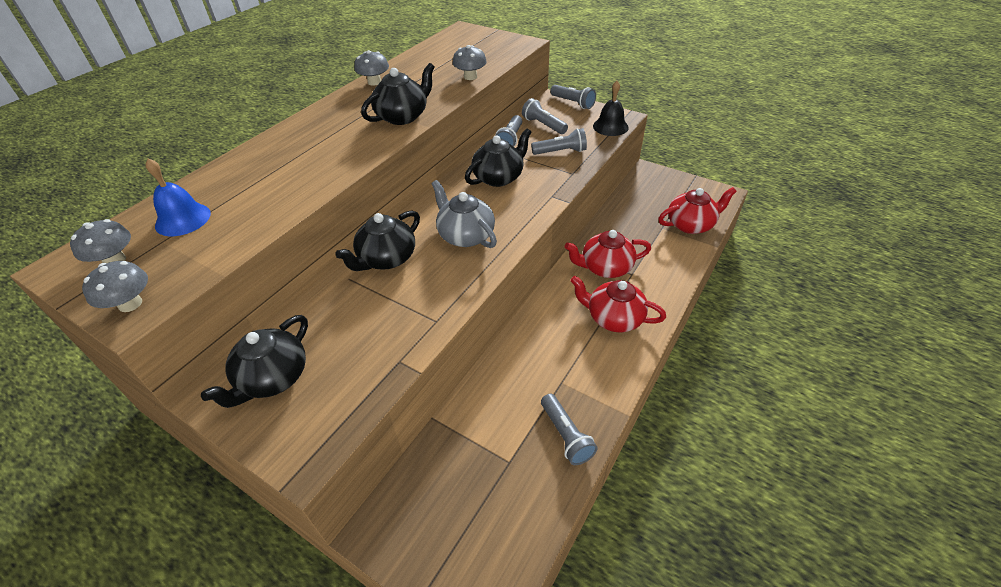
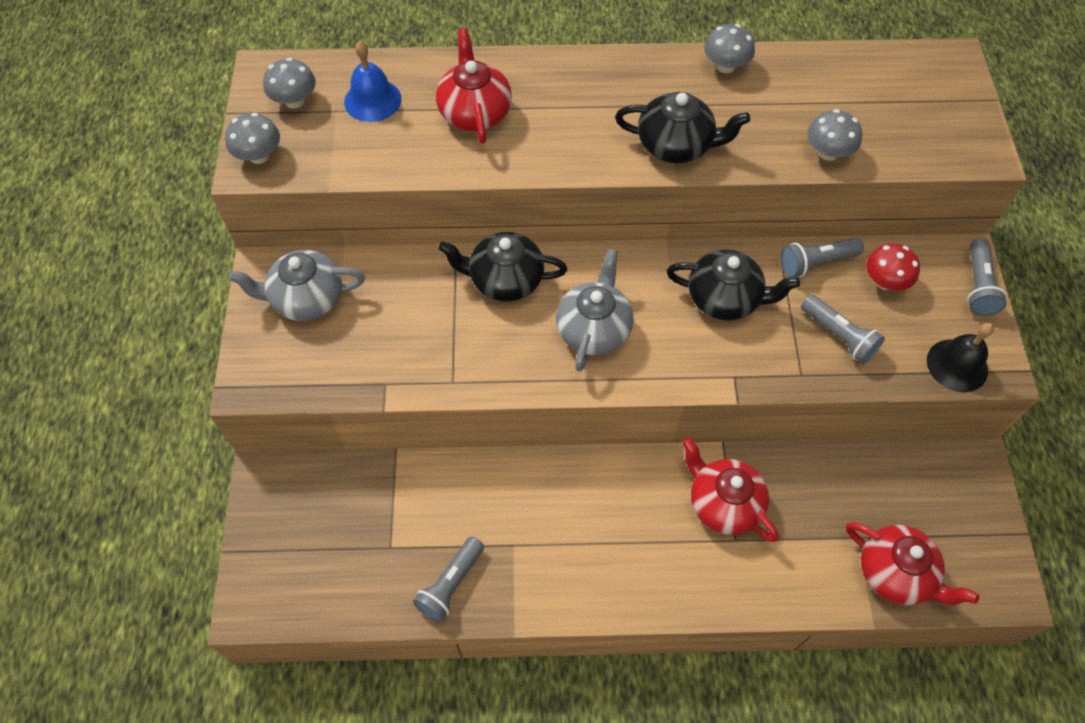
camera: 55 degrees right, 15 degrees up
(273, 378) = (306, 299): black teapot -> grey teapot
(543, 125) = (885, 281): grey flashlight -> red mushroom
(613, 318) = (643, 554): red teapot -> red teapot (474, 112)

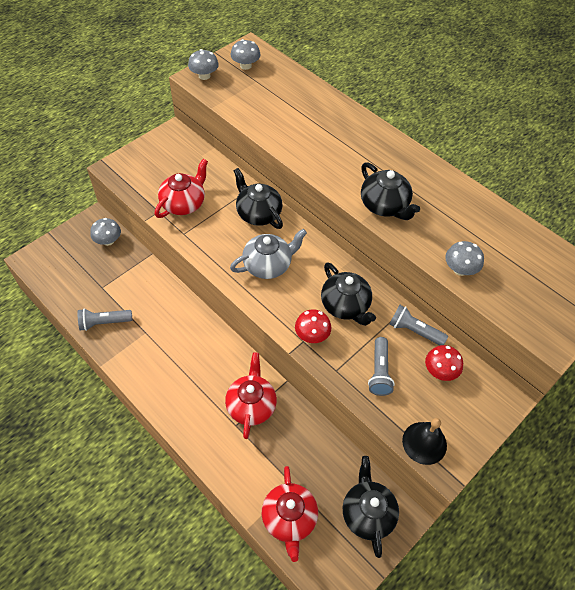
camera: 45 degrees right, 5 degrees down
(306, 299) = (173, 155): grey teapot -> none
(372, 100) = (276, 87): blue bell -> none
(474, 112) = (312, 123): red teapot -> red teapot (184, 203)
(725, 66) = (461, 192): grey mushroom -> grey mushroom (108, 241)
(734, 362) = (312, 335): none -> red mushroom
(947, 491) = (367, 513): none -> black teapot
(978, 286) = (491, 420): grey flashlight -> none

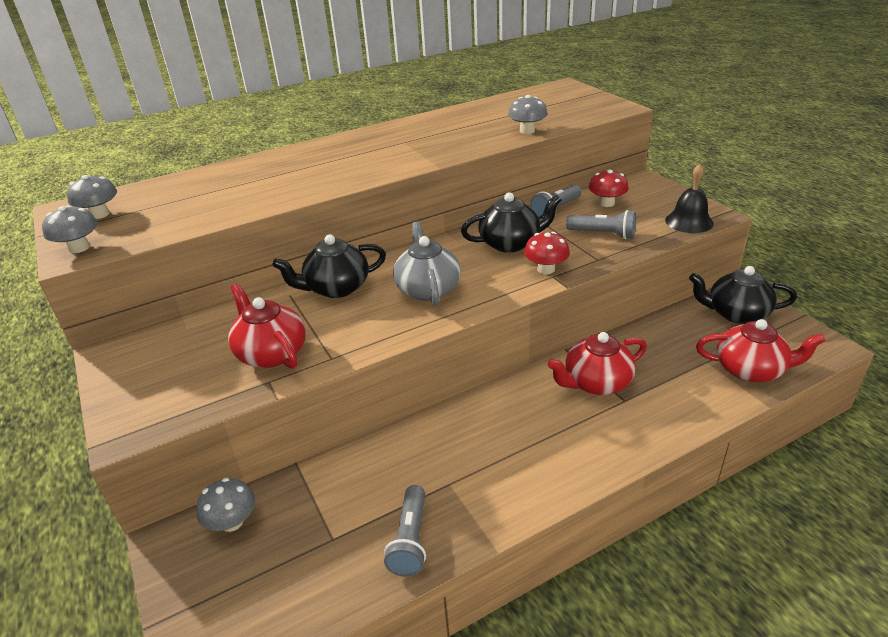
camera: 70 degrees left, 20 degrees down
(251, 405) = (596, 383): red teapot -> red teapot turned 45 degrees counterclockwise
(385, 205) = (424, 154): black teapot -> none

